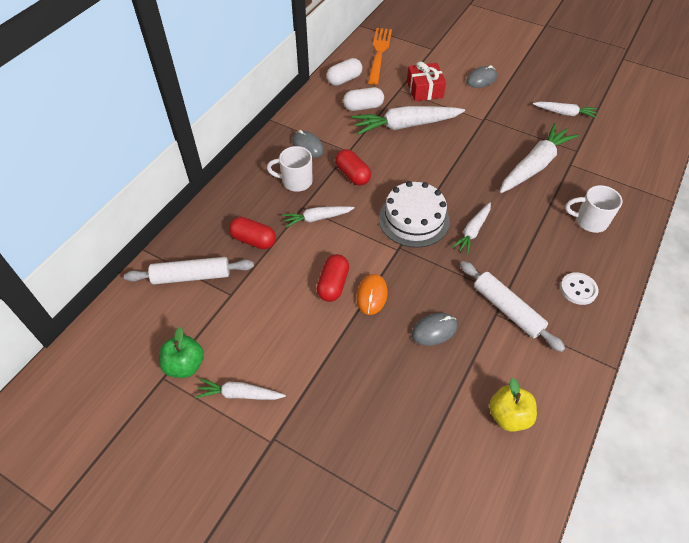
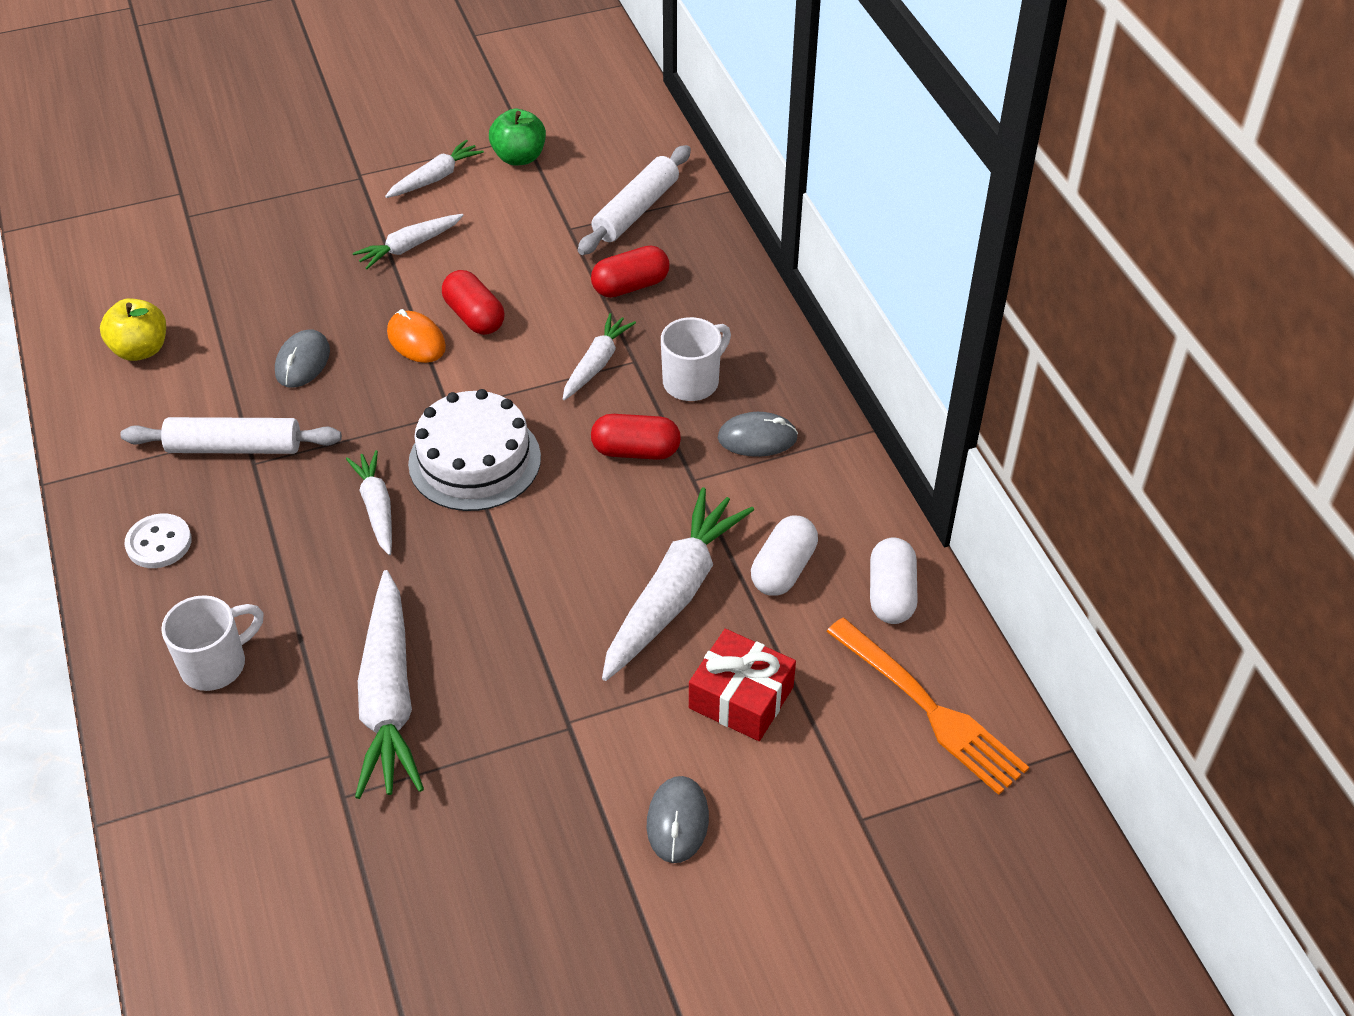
camera: 130 degrees right, 5 degrees down
(564, 113) = (439, 876): white carrot -> white carrot (409, 247)

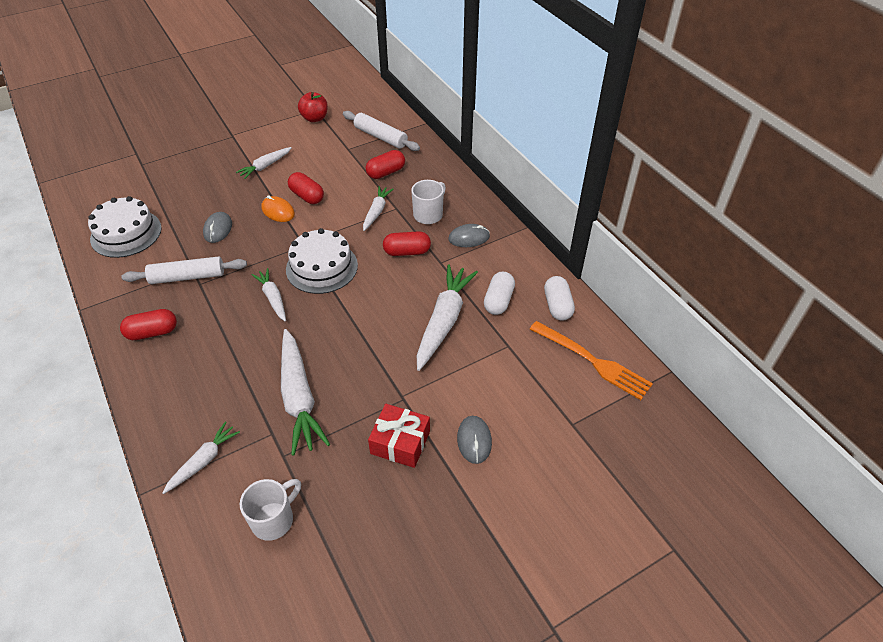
camera: 10 degrees left, 0 degrees up
(141, 349) = (126, 233): yellow apple -> white cake
(159, 543) = (152, 332): white button -> red capsule
(216, 664) = (196, 393): white mug -> white mug (274, 519)
(435, 178) = (272, 132): white carrot -> white carrot (203, 461)
(519, 157) = (314, 118): green apple -> red apple
(636, 210) = (380, 137): white rolling pin -> white rolling pin turned 75 degrees counterclockwise
(741, 697) = (492, 369): red gift -> red gift (400, 442)

